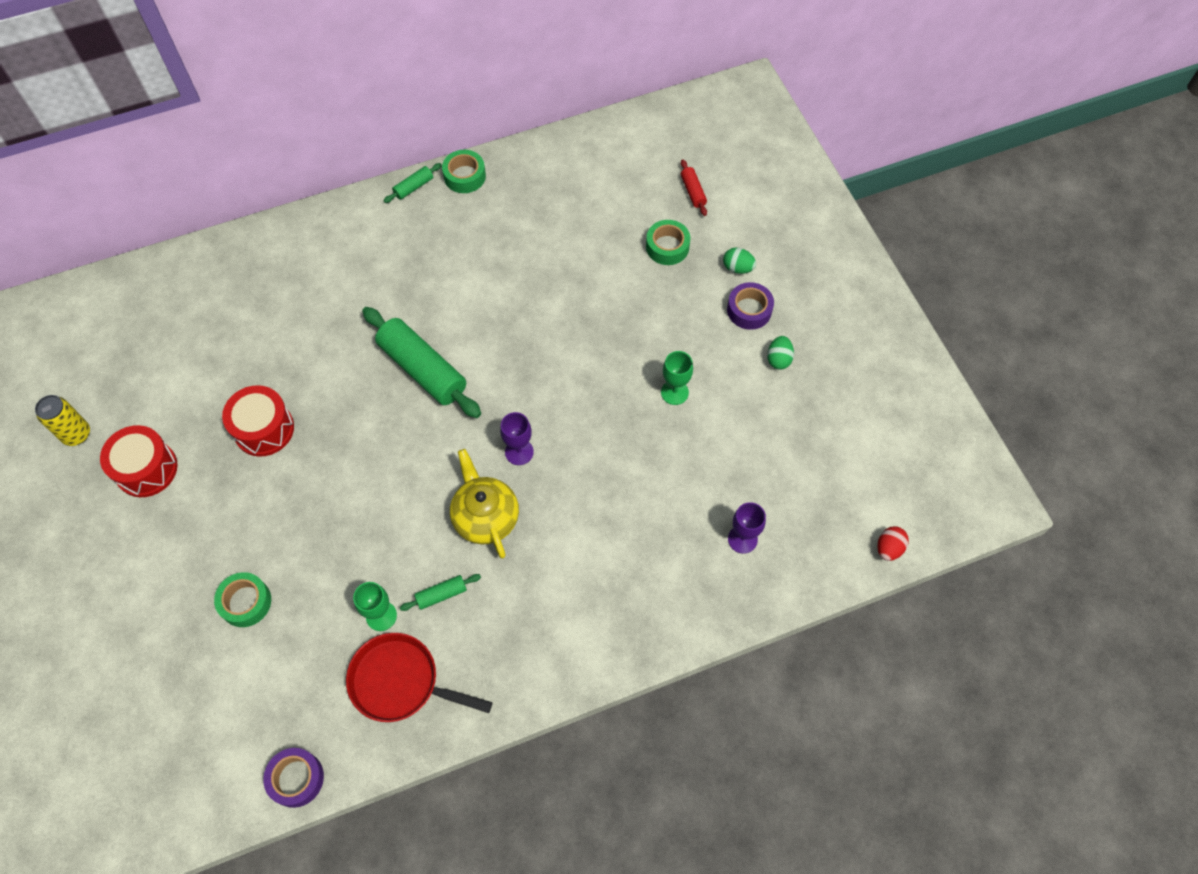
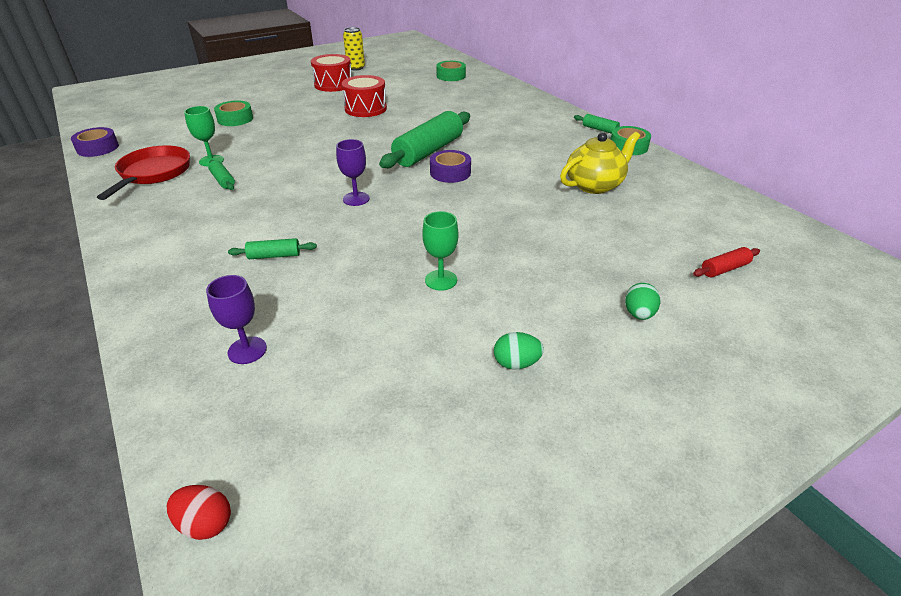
camera: 80 degrees right, 25 degrees down
(485, 517) = (292, 191): yellow teapot -> yellow teapot (595, 185)
(613, 527) = (274, 255): none -> green rolling pin
(667, 247) = (632, 258): green tape -> green tape (451, 76)
(749, 310) = (580, 329): purple tape -> purple tape (450, 173)

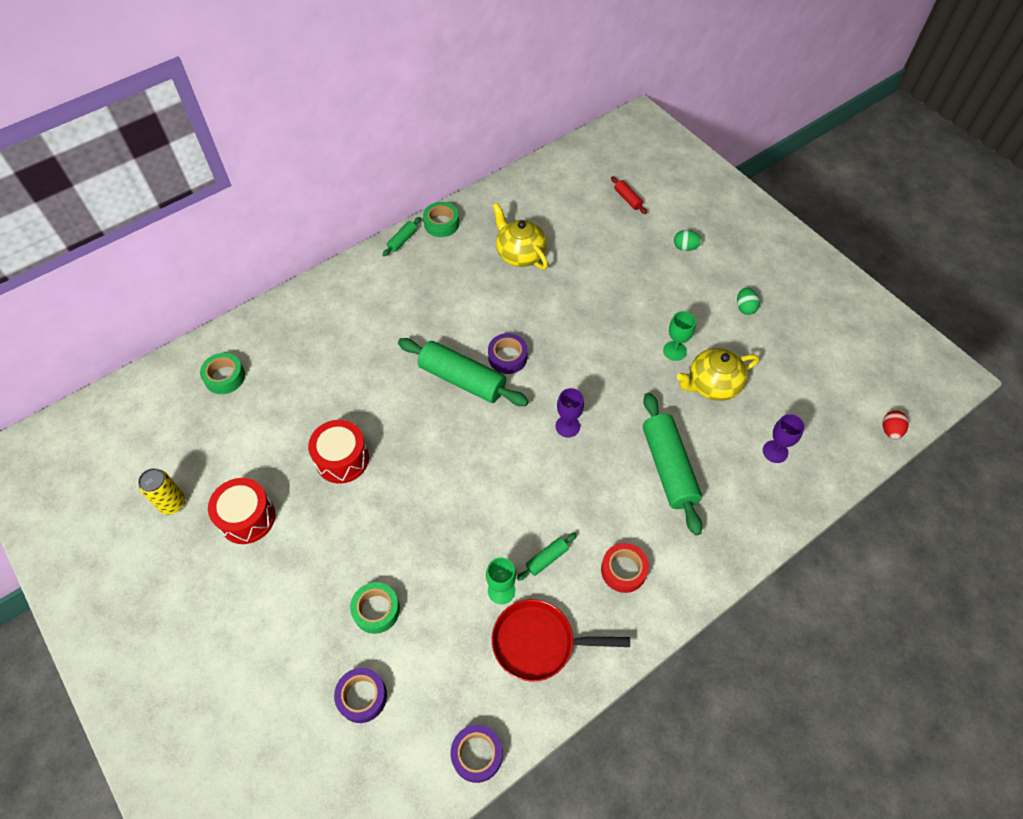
camera: 95 degrees left, 20 degrees up
(178, 115) = (362, 697): none -> purple tape
(180, 217) = (623, 570): none -> red tape
(274, 255) = (668, 468): green rolling pin -> green rolling pin, size x2.21
(377, 306) = (712, 385): none -> yellow teapot

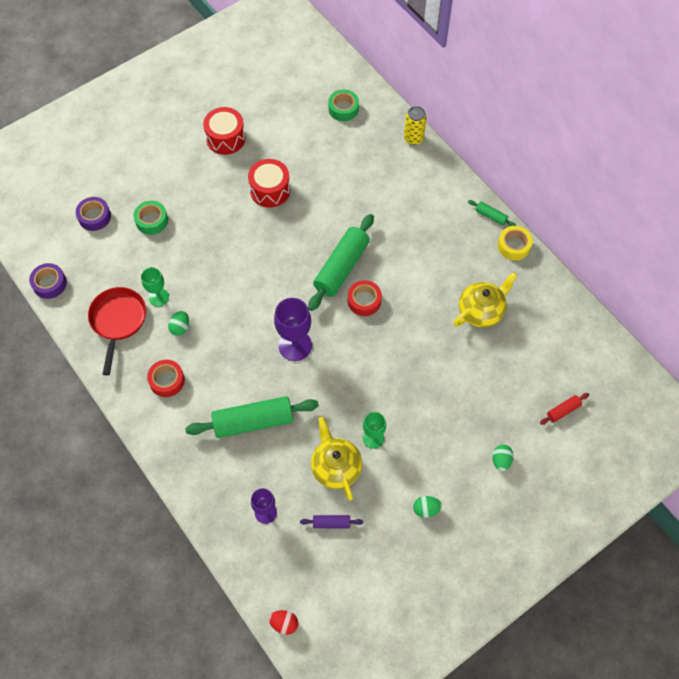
camera: 90 degrees right, 5 degrees up
(172, 503) = (239, 95): yellow can -> yellow can (413, 138)
(441, 224) = (513, 246): green tape -> yellow tape
(507, 357) = (364, 301): purple tape -> red tape
(547, 559) = (180, 327): green rolling pin -> green egg
(567, 426) = (295, 345): purple goblet -> purple goblet, size x1.62
(775, 389) = (331, 523): none -> purple rolling pin

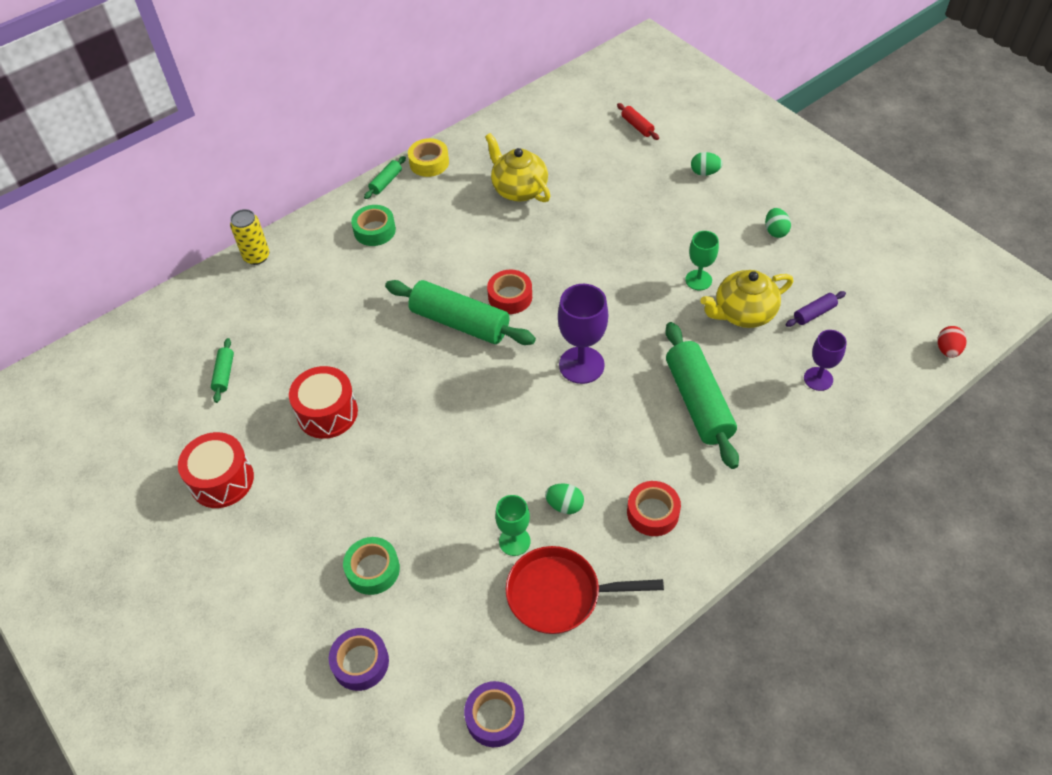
camera: 90 degrees left, 10 degrees down
(308, 131) = (224, 374): none -> green rolling pin
(331, 523) = (814, 313): purple rolling pin -> purple rolling pin turned 60 degrees clockwise
(343, 109) = (191, 334): green tape -> green tape (374, 230)

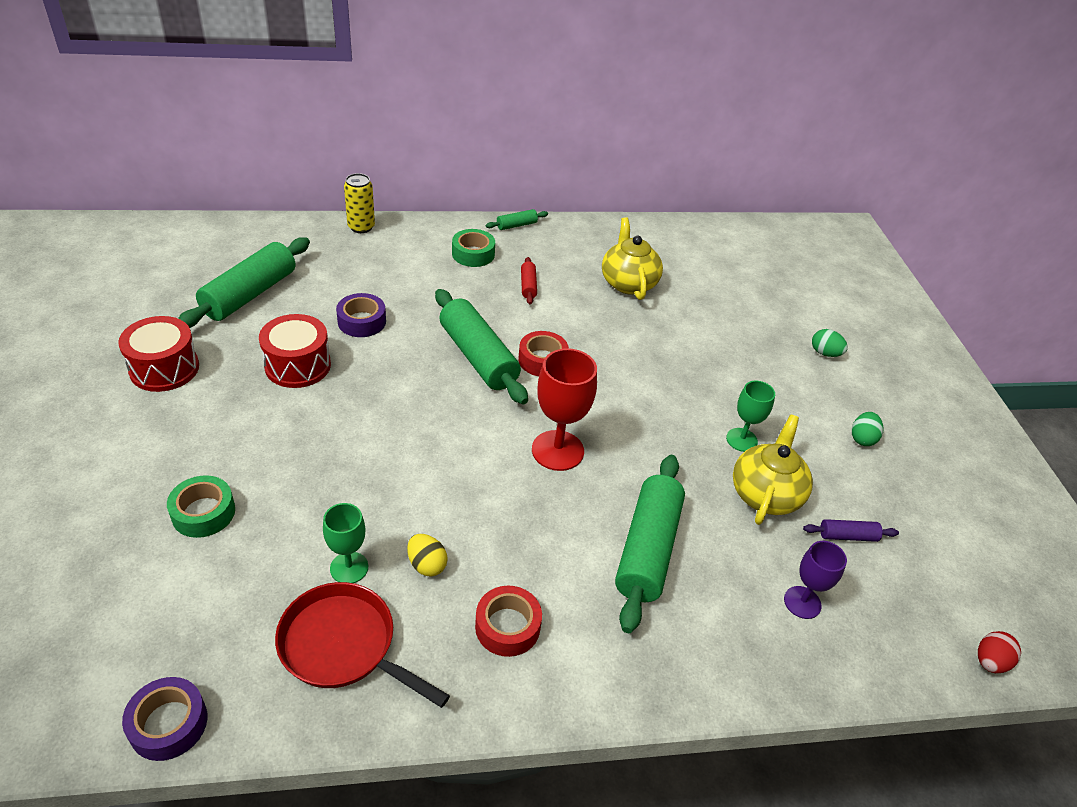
camera: 25 degrees right, 10 degrees down
(224, 374) = (249, 294): green rolling pin -> green rolling pin, size x2.21
(360, 662) = (110, 586): purple tape -> purple tape (362, 321)
(429, 163) = (566, 228): yellow tape -> none
(564, 505) = (427, 565): green egg -> yellow egg
(581, 365) = (557, 450): purple goblet -> red goblet
(637, 126) = (786, 286): red rolling pin -> red rolling pin (528, 286)
(743, 313) = (765, 494): yellow teapot -> yellow teapot turned 105 degrees clockwise

